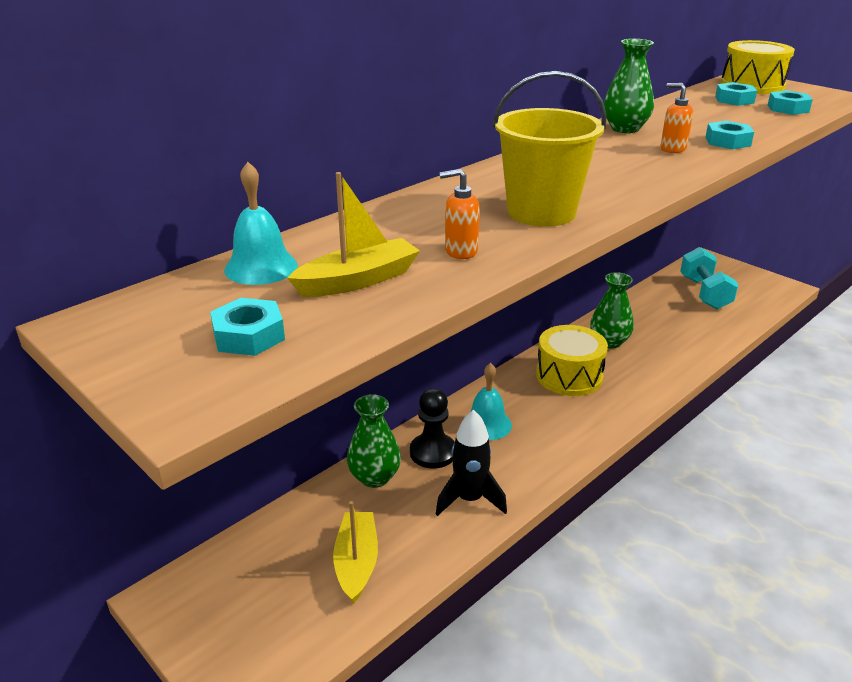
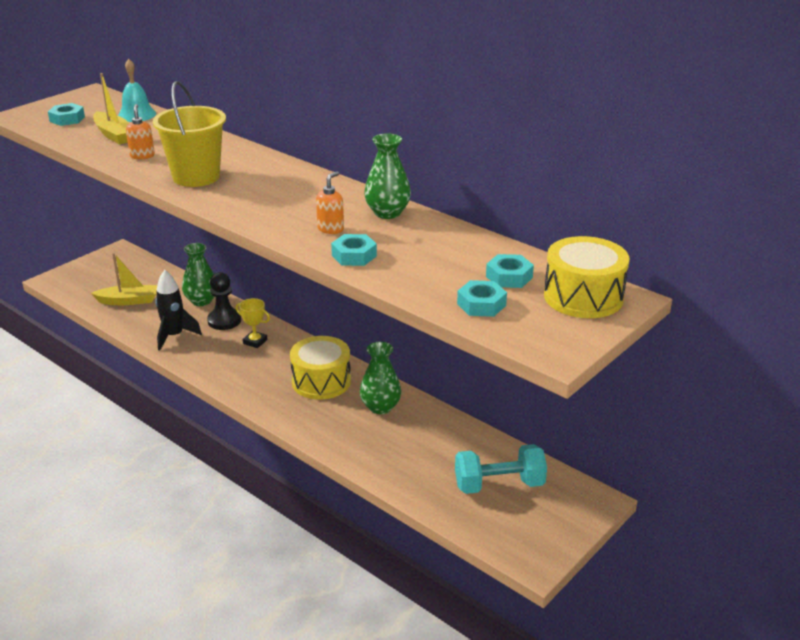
camera: 85 degrees right, 0 degrees up
(487, 424) = (255, 341): turquoise bell -> yellow trophy

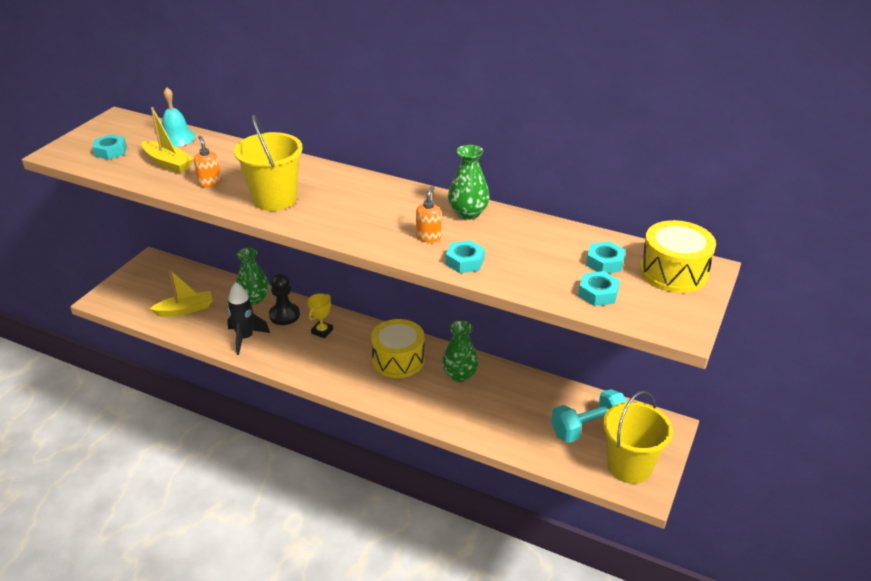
camera: 15 degrees left, 5 degrees up
(255, 341) = (322, 331): yellow trophy -> yellow trophy turned 75 degrees counterclockwise
(528, 532) = (629, 466): none -> yellow bucket

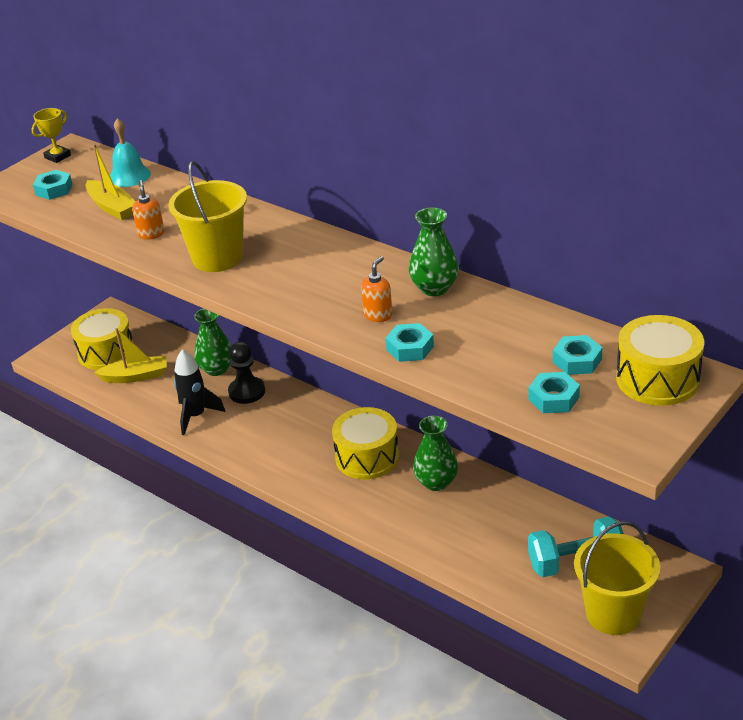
camera: 15 degrees right, 0 degrees up
(154, 292) = (106, 352): none -> yellow drum
(322, 331) = (286, 415): yellow trophy -> yellow trophy (57, 156)

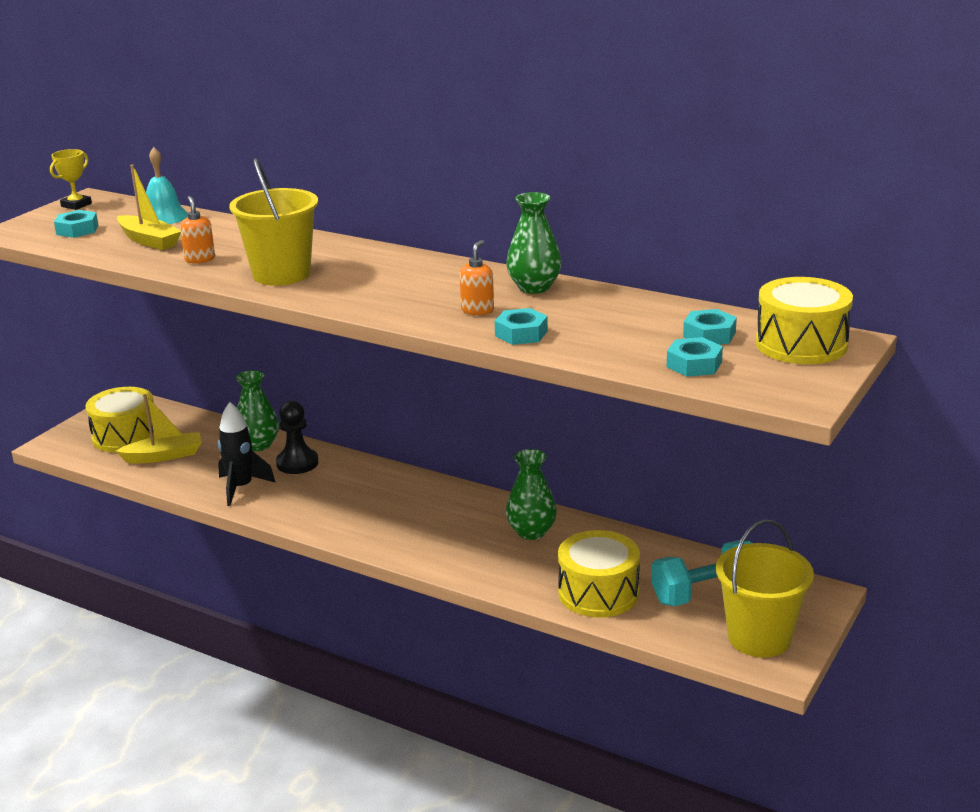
camera: 10 degrees left, 10 degrees down
(367, 457) = (448, 514): yellow drum -> yellow drum (598, 593)

